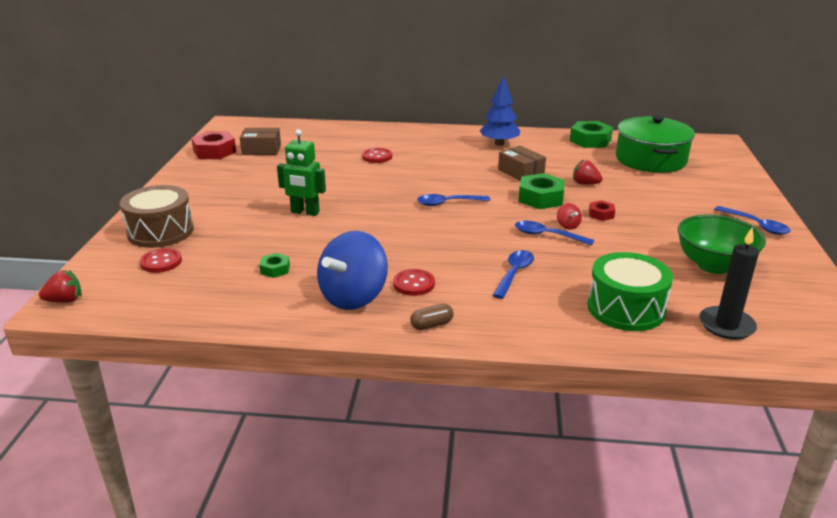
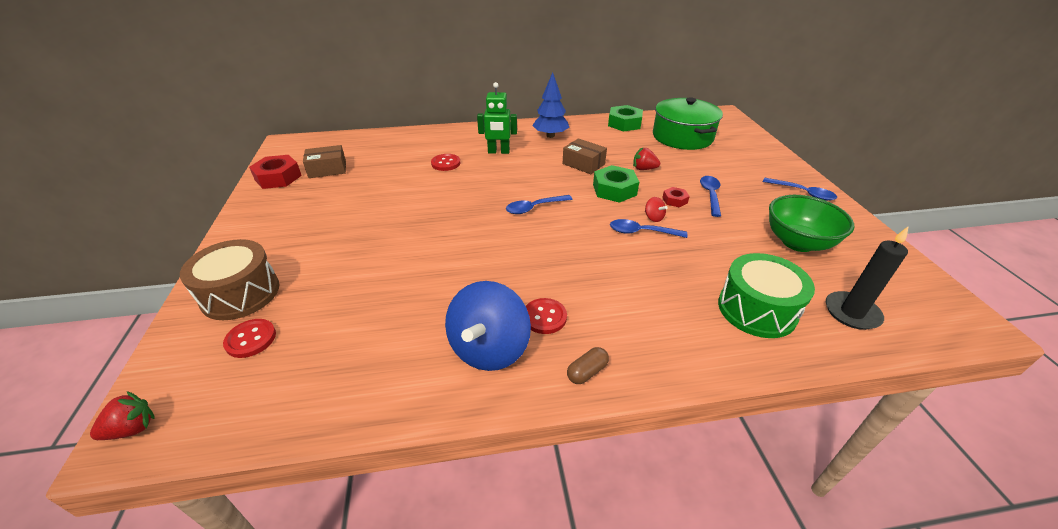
camera: 15 degrees left, 10 degrees up
(275, 269) = (389, 325): green nut -> none
(305, 212) = (397, 241): green robot -> green robot (498, 152)
(514, 274) = (635, 284): blue spoon -> blue spoon (710, 195)

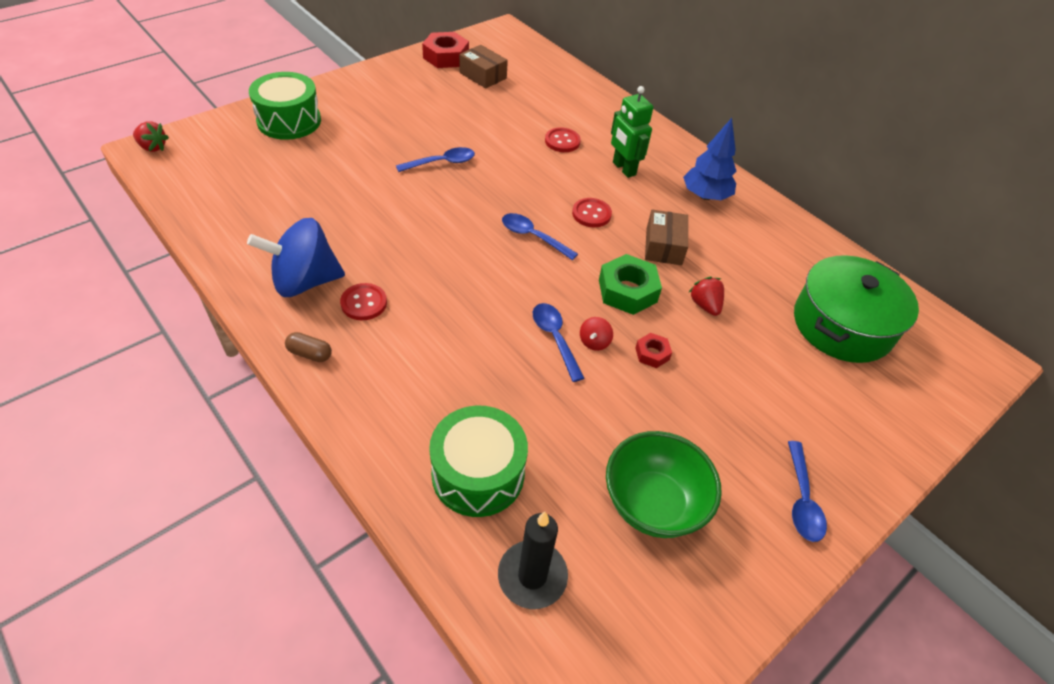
camera: 55 degrees right, 10 degrees up
(240, 293) = (289, 121): brown drum -> green drum
(251, 339) = (247, 151): red button -> red button (591, 214)
(624, 123) = (816, 253): green nut -> none
(710, 195) = (697, 388): blue spoon -> blue spoon (441, 163)

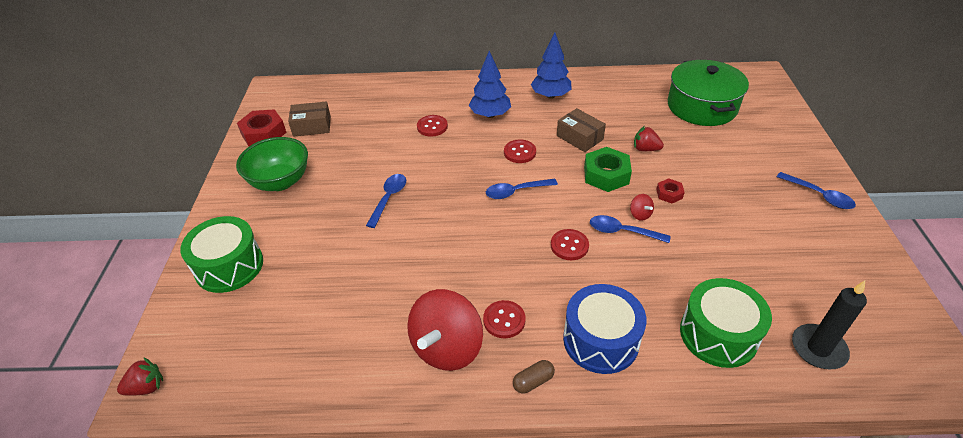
camera: 45 degrees left, 5 degrees down
(304, 281) = (447, 348): blue spinning top -> red spinning top
(394, 381) = (600, 340): none -> blue drum
(496, 306) = (569, 246): none -> red button
(623, 169) = (490, 115): green robot -> blue tree
(653, 504) = (790, 259): green bowl -> green bowl (280, 181)

